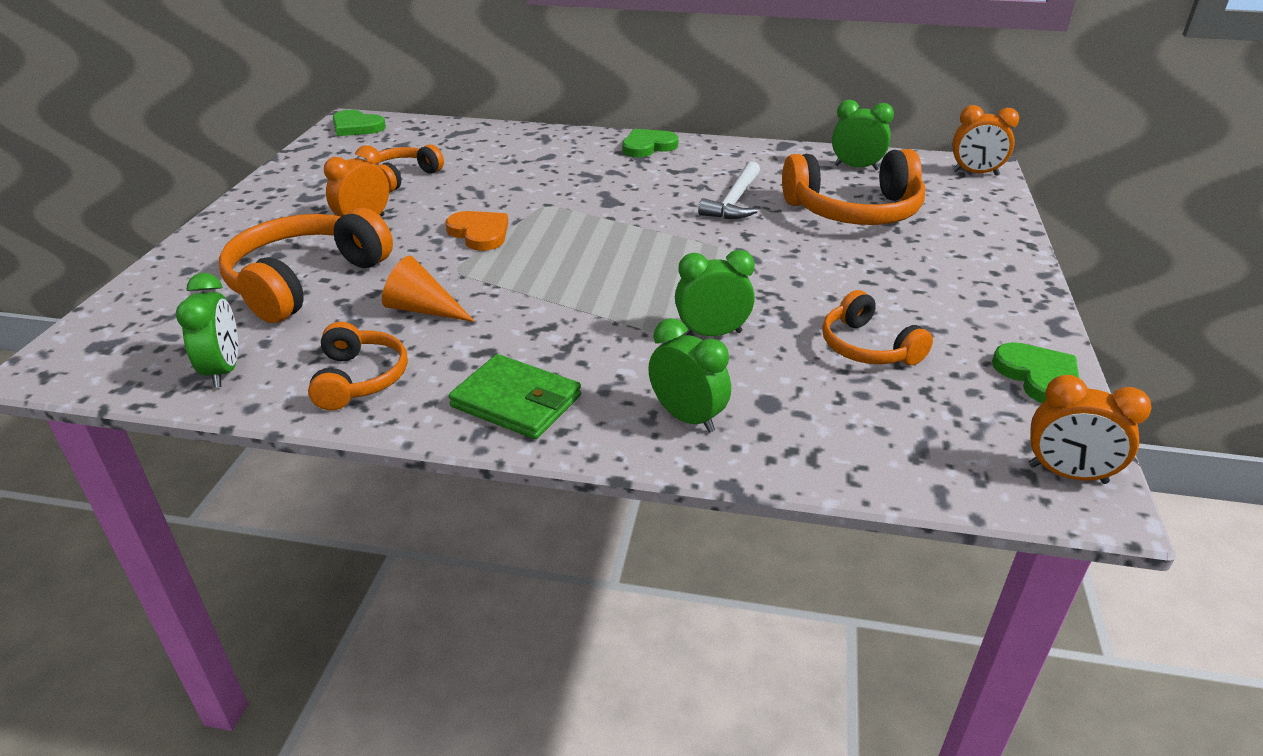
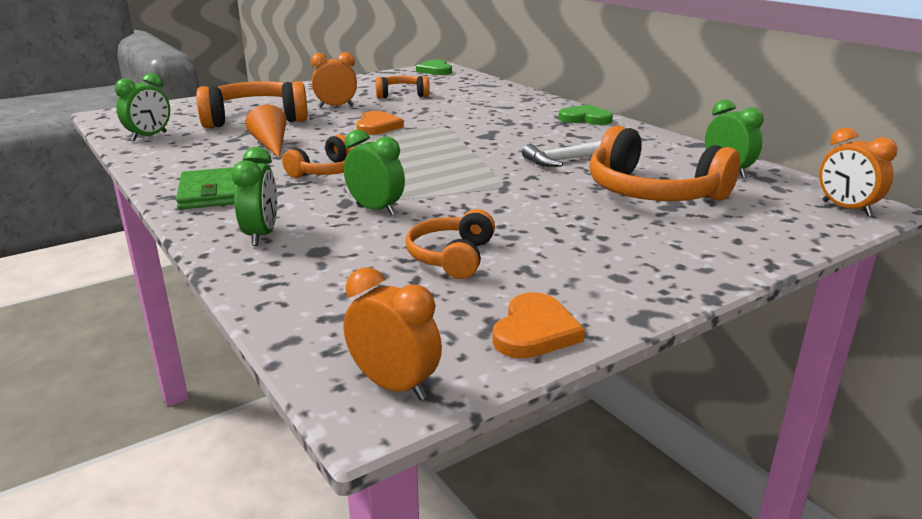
camera: 45 degrees right, 10 degrees down
(359, 379) = (181, 158): orange headphones -> orange headphones (328, 171)
(1038, 377) = (535, 331): green heart -> orange heart
(1067, 474) = (394, 386): orange clock -> orange clock turned 150 degrees clockwise

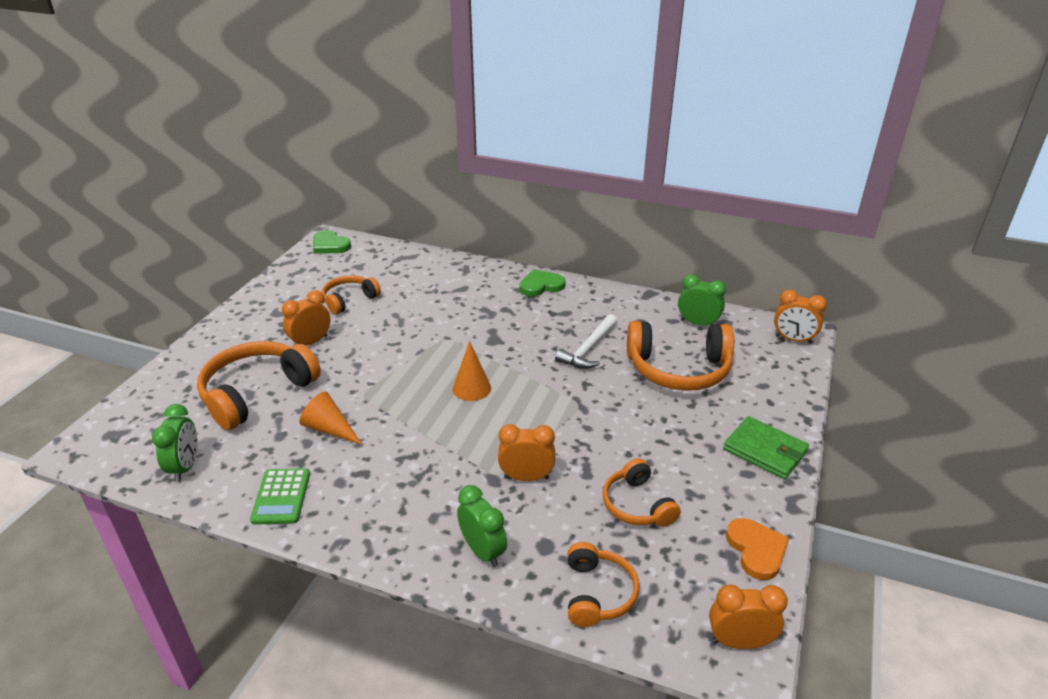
camera: 35 degrees left, 10 degrees up
(178, 165) = (281, 497): none -> green calculator
(211, 193) = (370, 520): green wallet -> green wallet (765, 450)
(328, 171) = (428, 445): orange headphones -> orange headphones (597, 593)
(375, 210) = (526, 477): green clock -> orange clock
(377, 126) = (389, 361): orange heart -> none
(419, 154) = (471, 388): none -> orange cone

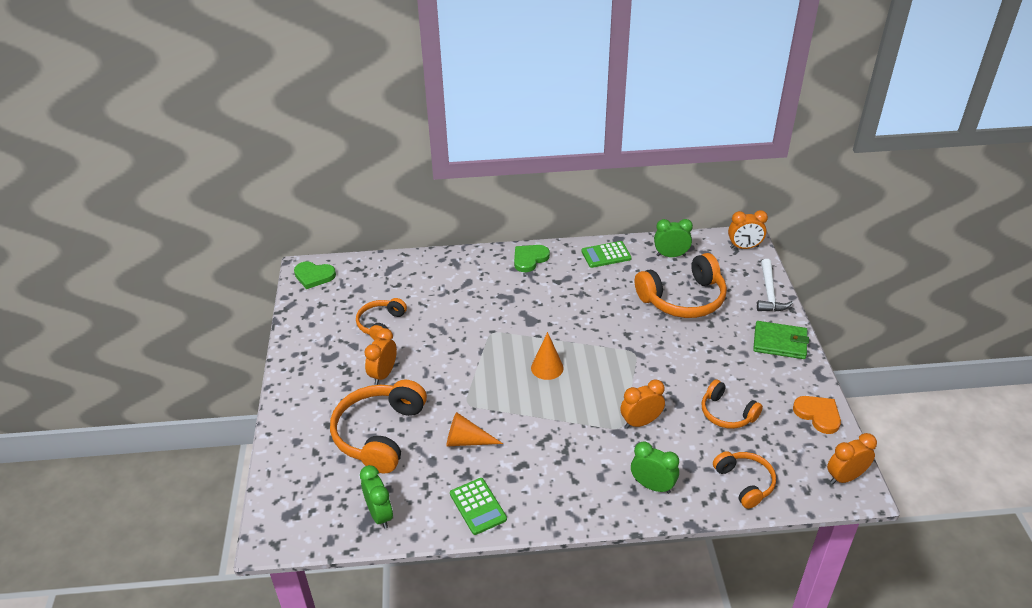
camera: 25 degrees left, 5 degrees up
(588, 349) = (608, 304): white hammer -> white hammer (769, 293)
(624, 304) = (606, 255): none -> green calculator

